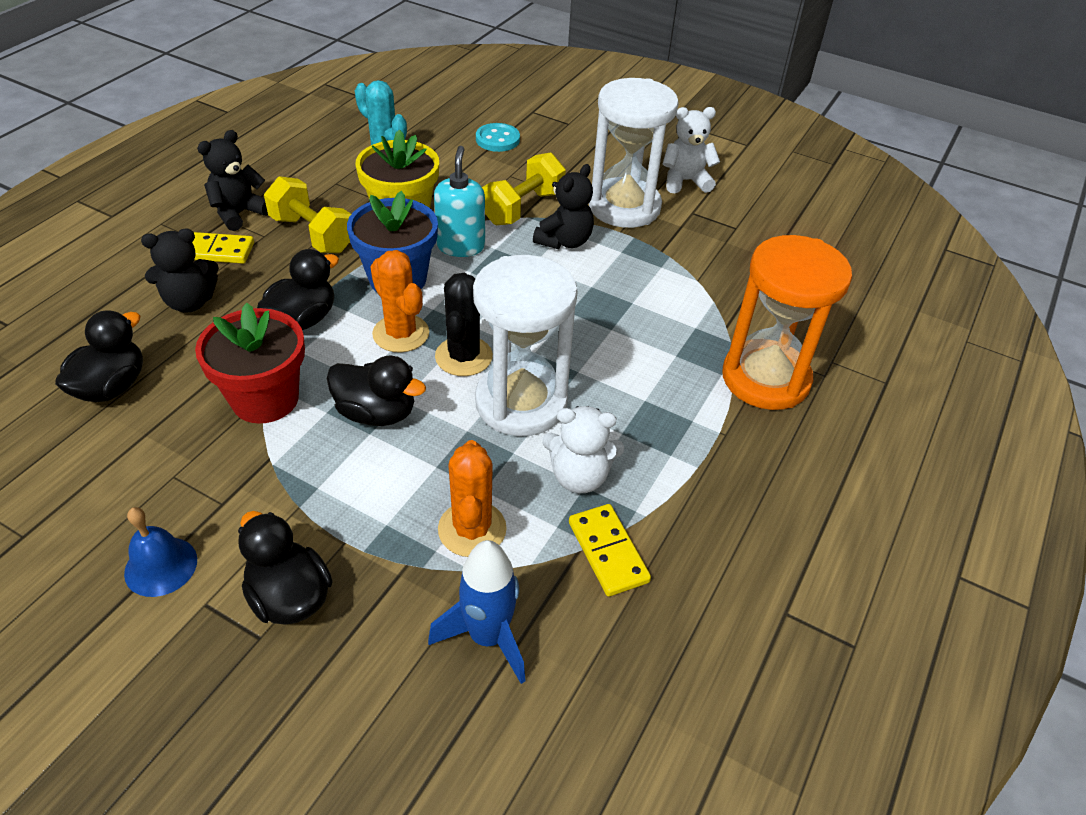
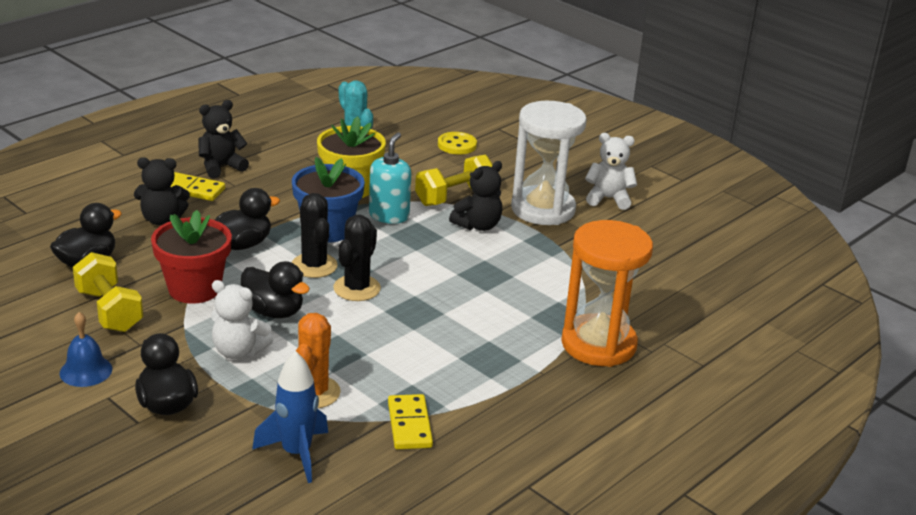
camera: 15 degrees right, 15 degrees down
(312, 234) = (273, 190): yellow dumbbell -> yellow dumbbell (109, 310)
(401, 334) = (314, 266): orange cactus -> black cactus
(497, 139) = (457, 145): turquoise button -> yellow button
(521, 403) = (388, 325): white hourglass -> none
(579, 476) = (411, 377): white teddy bear -> white teddy bear (238, 351)

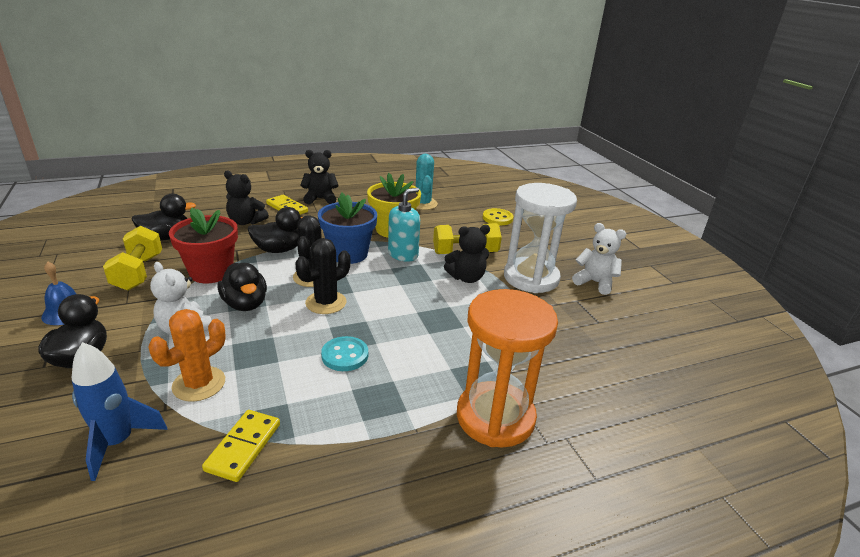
camera: 25 degrees right, 0 degrees up
(425, 332) = (345, 355): none -> turquoise button

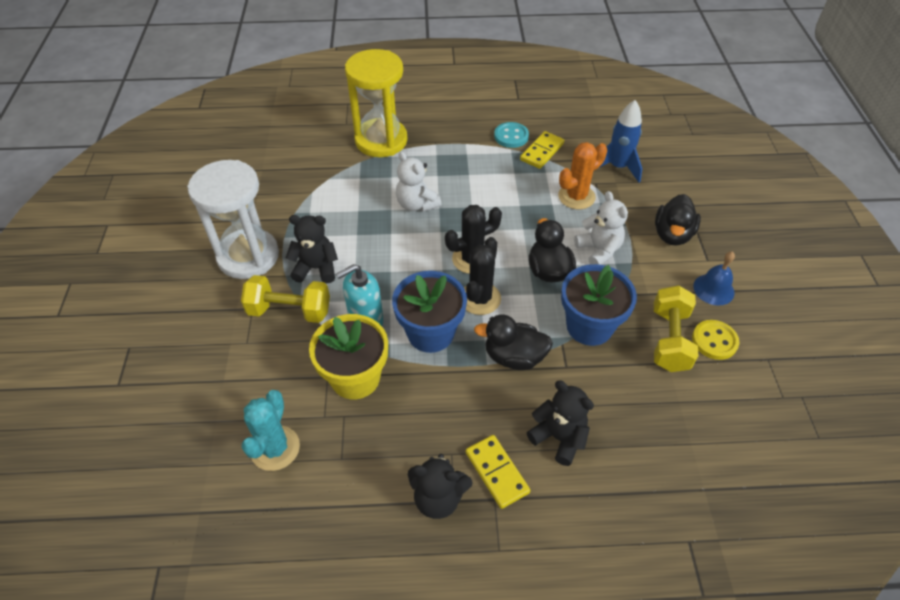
camera: 160 degrees left, 20 degrees up
(167, 237) = (660, 412): black duck -> none
(211, 272) = (589, 326): red flower pot -> blue flower pot
(345, 355) = (467, 201): turquoise button -> turquoise button (511, 136)
(495, 417) = (381, 140): orange hourglass -> yellow hourglass
(497, 218) = (189, 382): yellow button -> yellow button (714, 341)
(595, 282) = (188, 238): white teddy bear -> white teddy bear (416, 204)

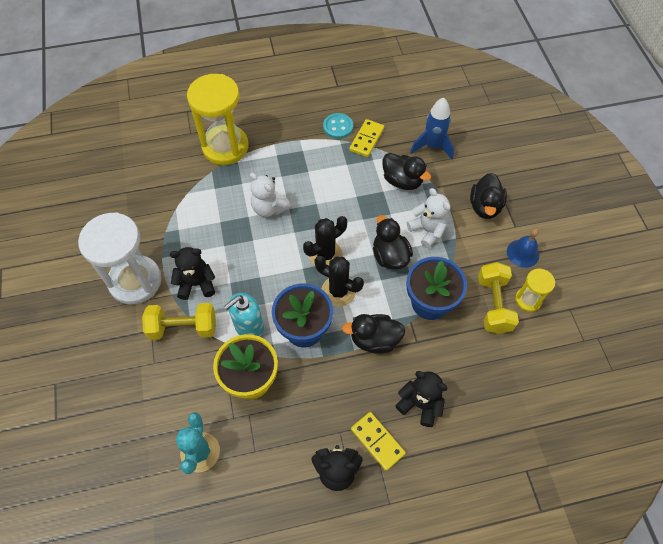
camera: 10 degrees left, 10 degrees up
(480, 298) = (338, 291): black cactus -> black cactus turned 75 degrees counterclockwise
(576, 197) = (402, 181): orange cactus -> black duck
(714, 341) = (528, 300): yellow button -> yellow hourglass

